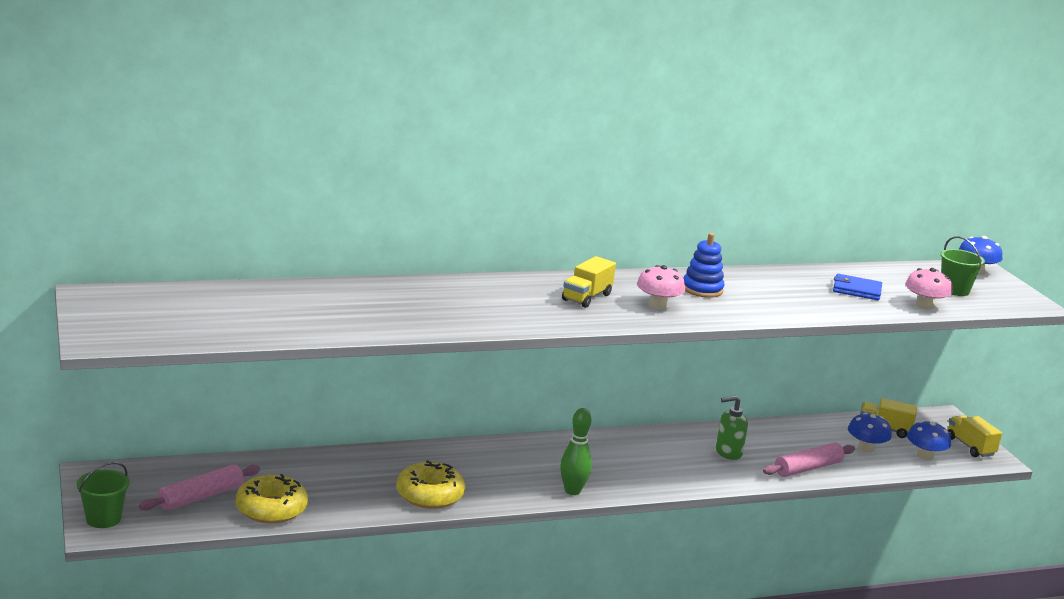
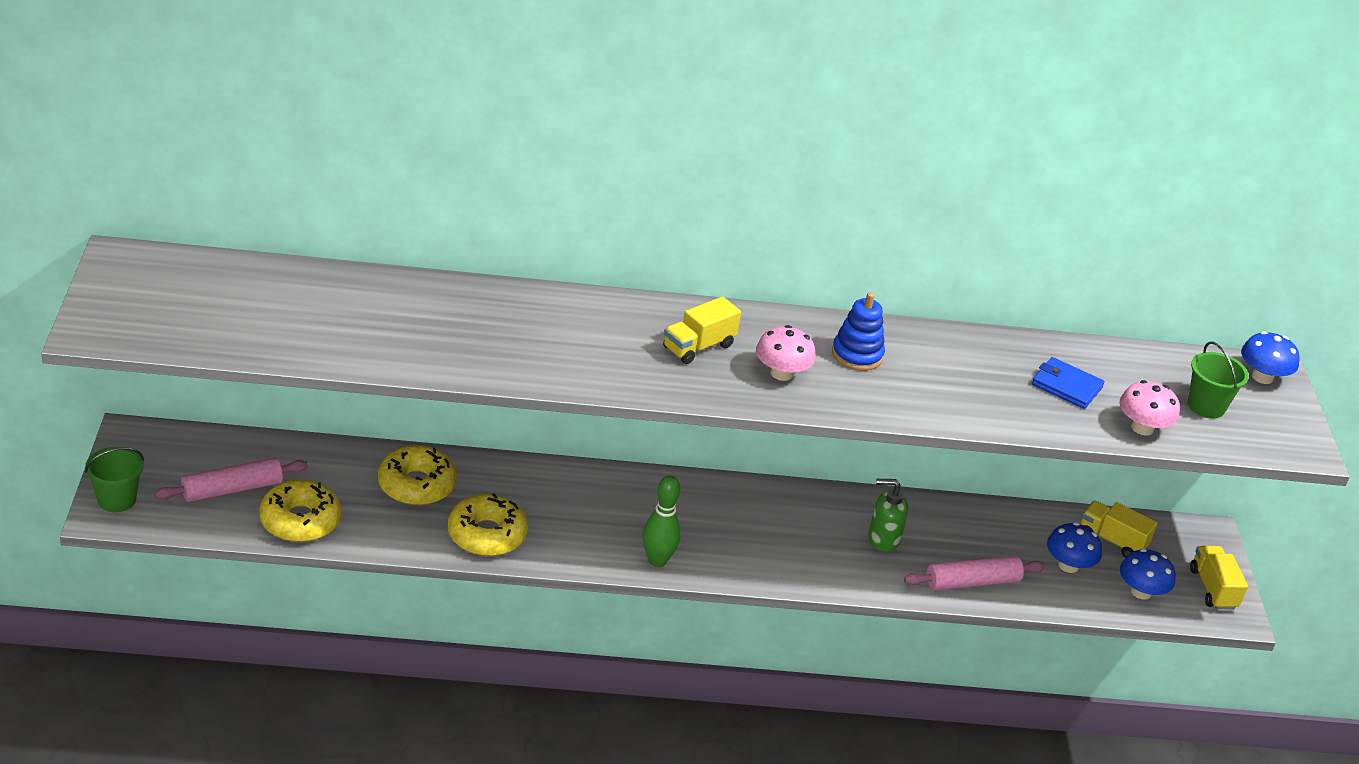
camera: 15 degrees right, 15 degrees up
(353, 472) = (416, 485): none -> yellow donut

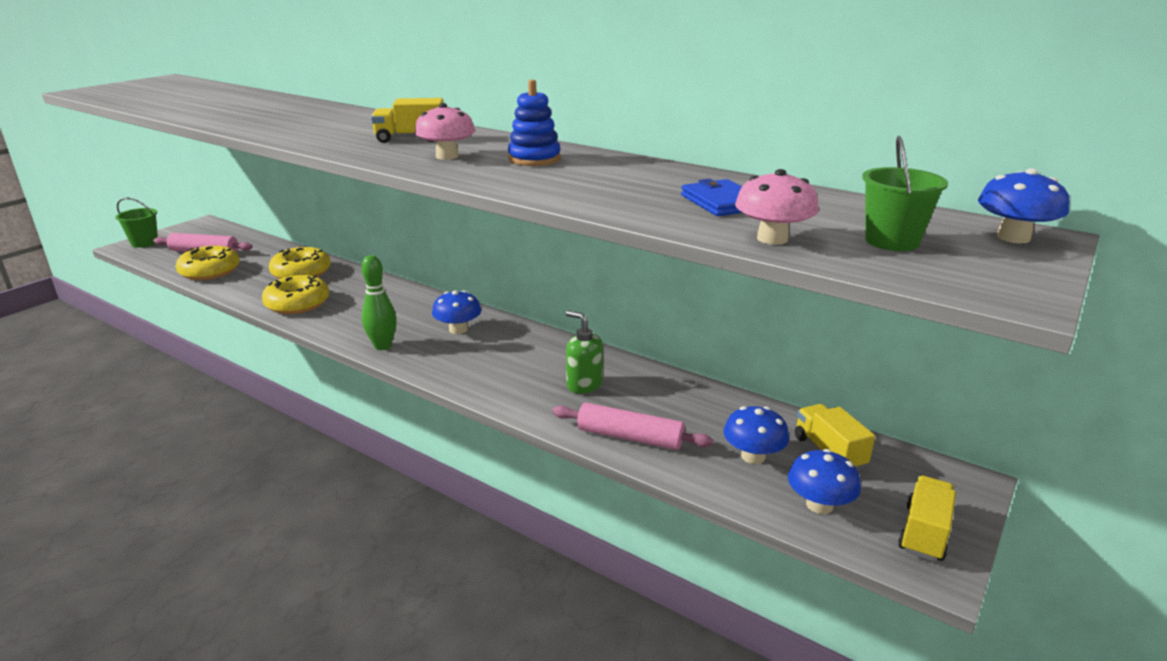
camera: 40 degrees right, 10 degrees down
(699, 512) = (458, 329): none -> blue mushroom

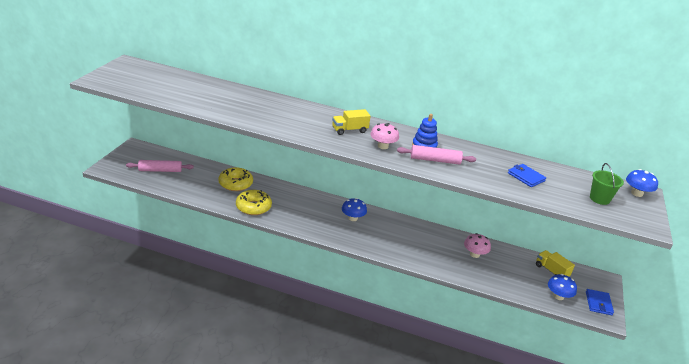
camera: 20 degrees left, 5 degrees up
(144, 243) = (113, 165): green bucket -> none
(210, 271) = (179, 186): yellow donut -> none
(383, 346) = (323, 232): green bowling pin -> none
(584, 384) = (434, 246): green soap dispenser -> none
(630, 437) = (470, 273): pink rolling pin -> pink rolling pin (435, 160)
(753, 456) = (524, 276): blue mushroom -> none
(772, 239) = (559, 200): pink mushroom -> pink mushroom (474, 254)
(924, 533) = (598, 303): yellow truck -> blue wallet

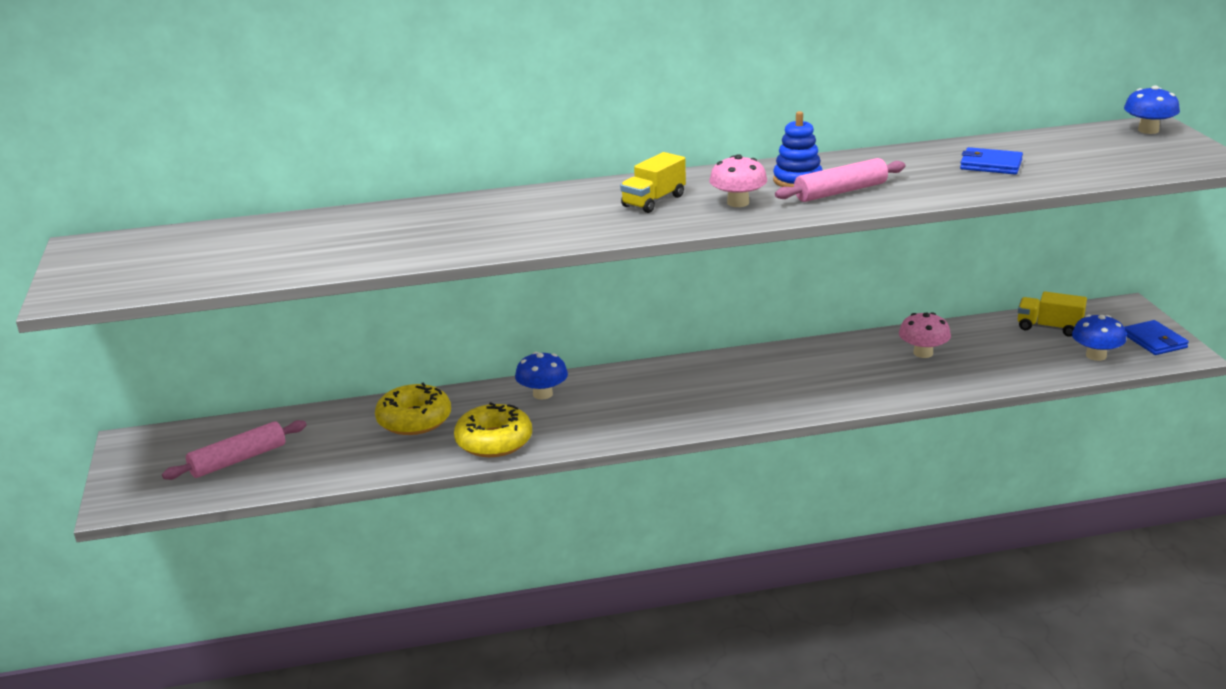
camera: 25 degrees left, 5 degrees down
(353, 218) = (682, 384): blue mushroom -> blue mushroom (542, 394)
(599, 199) = (1116, 154): green bucket -> none

